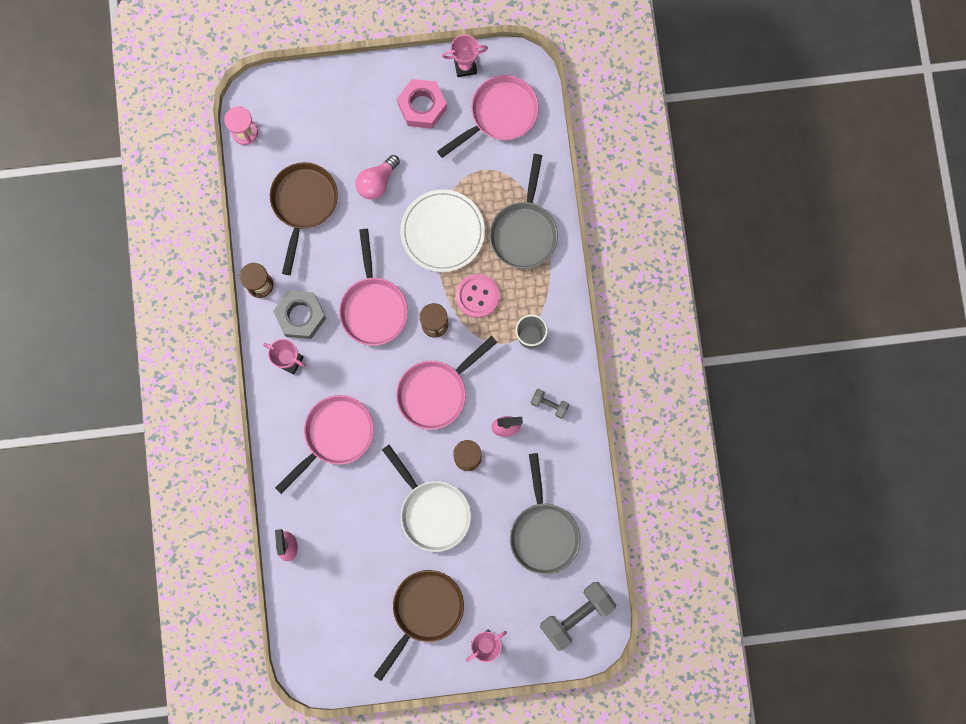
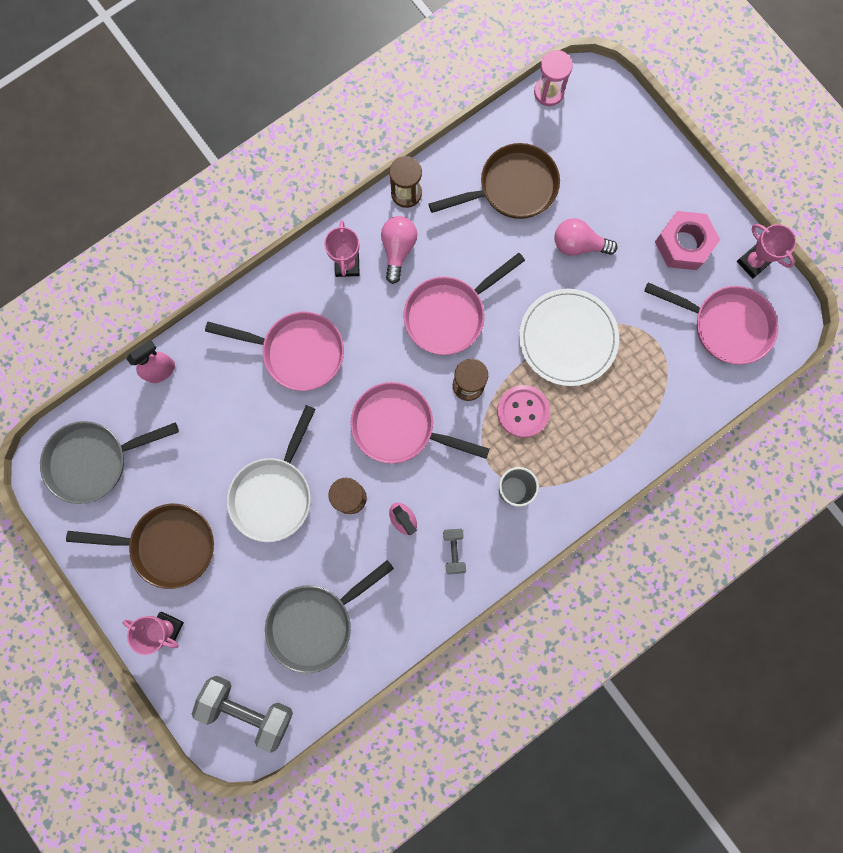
camera: 60 degrees right, 0 degrees up
(300, 316) = (398, 250): grey nut -> pink light bulb
(524, 231) = (619, 420): grey pan -> grey pan (95, 461)

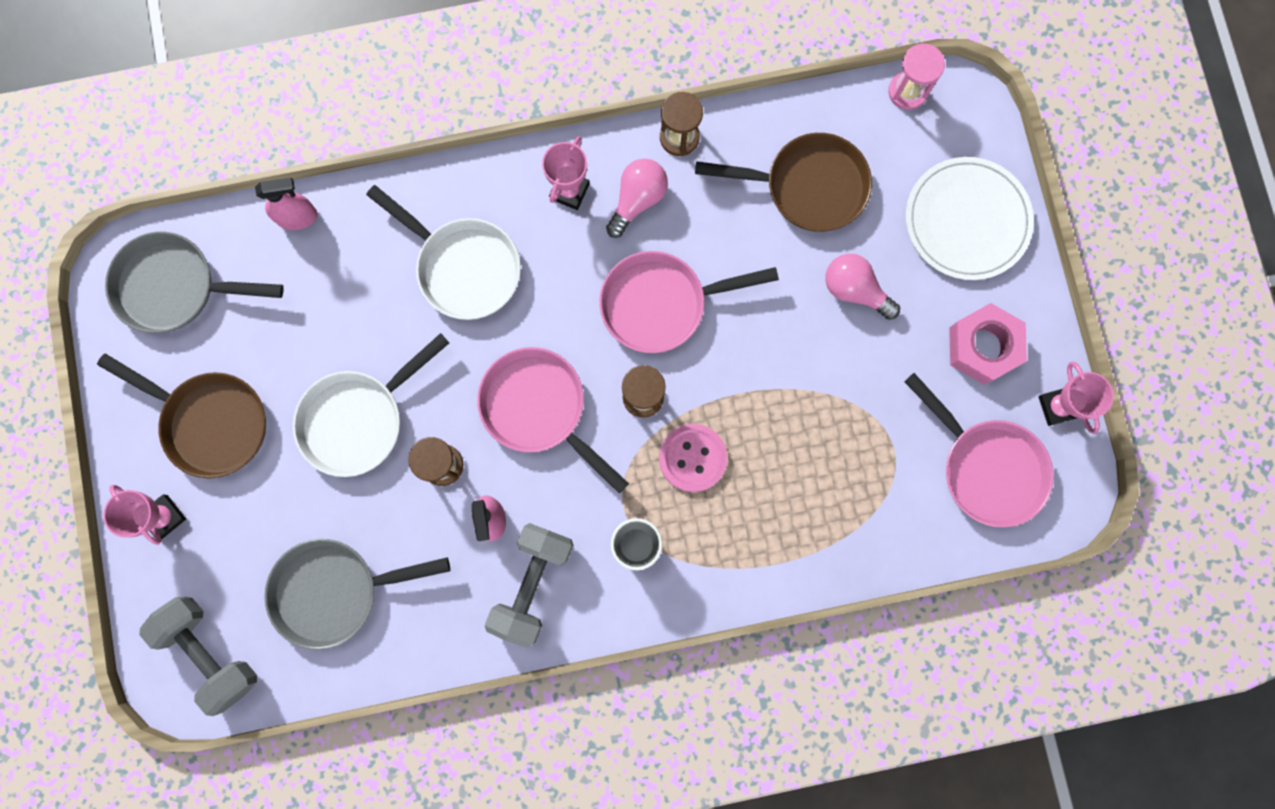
camera: 25 degrees right, 0 degrees up
(297, 352) = (463, 267): pink pan -> white pan
(454, 551) = (532, 584): grey dumbbell -> grey dumbbell, size x1.98
(567, 338) = (788, 396): white plate -> white plate (966, 220)

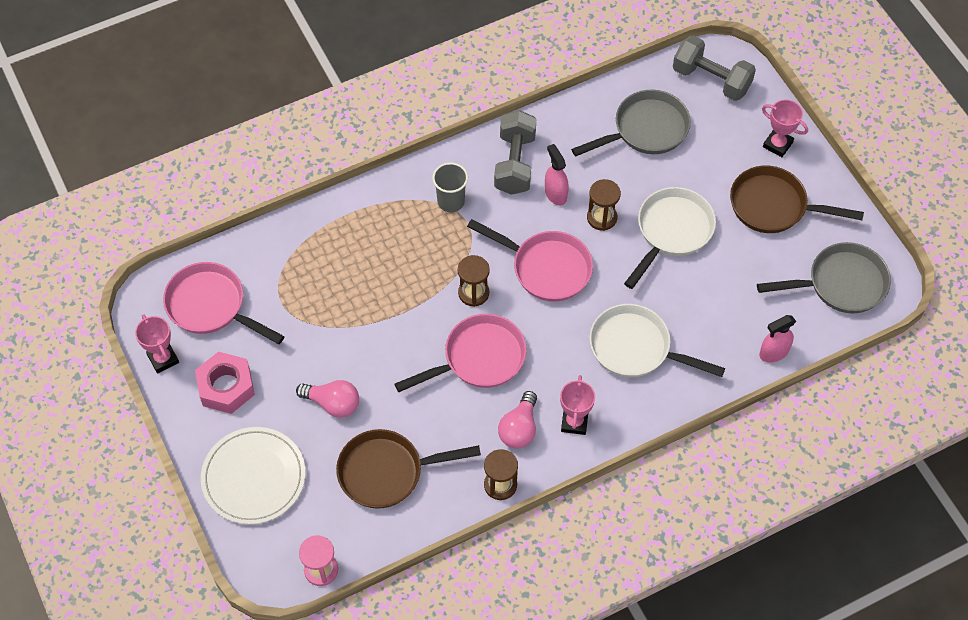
camera: 165 degrees right, 20 degrees down
(692, 458) = (426, 263): pink button -> none

